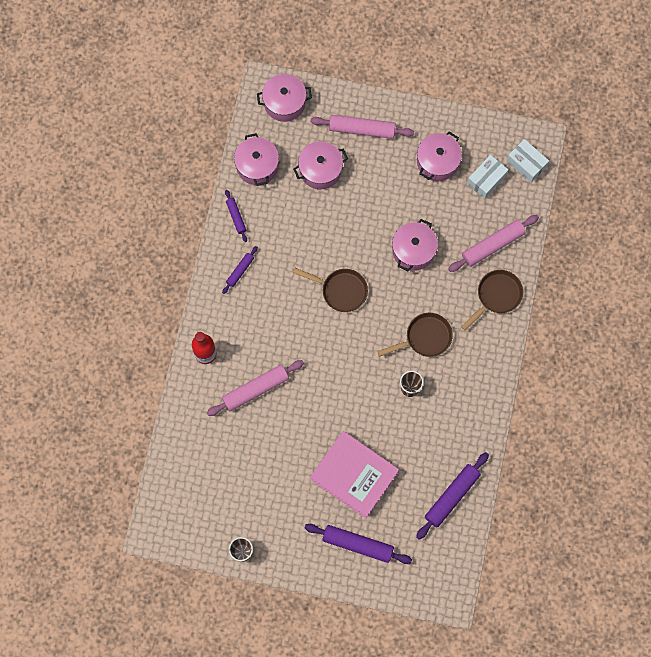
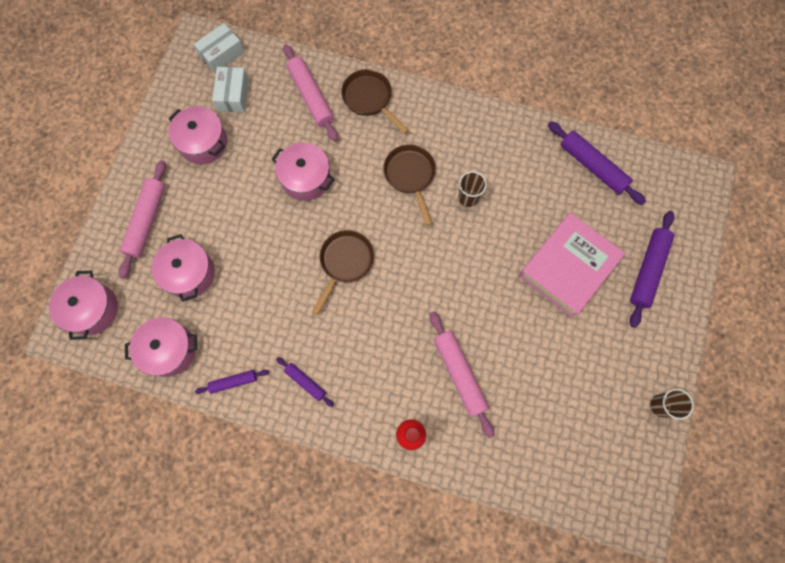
camera: 85 degrees left, 0 degrees up
(486, 179) = (233, 95): white box -> white box turned 45 degrees clockwise

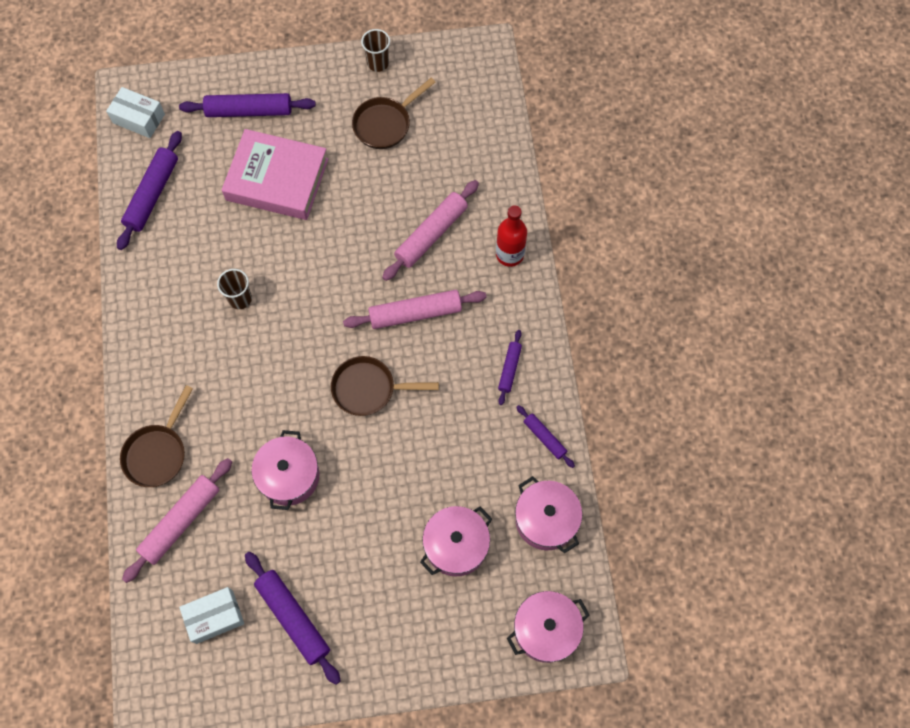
camera: 115 degrees left, 5 degrees down
(147, 221) = (419, 629): pink rolling pin -> pink rolling pin (415, 313)
(203, 143) = (293, 618): pink pot -> purple rolling pin
(222, 54) = (161, 663): white box -> white box (138, 118)
(410, 176) = (239, 366): brown pan -> brown pan (385, 124)

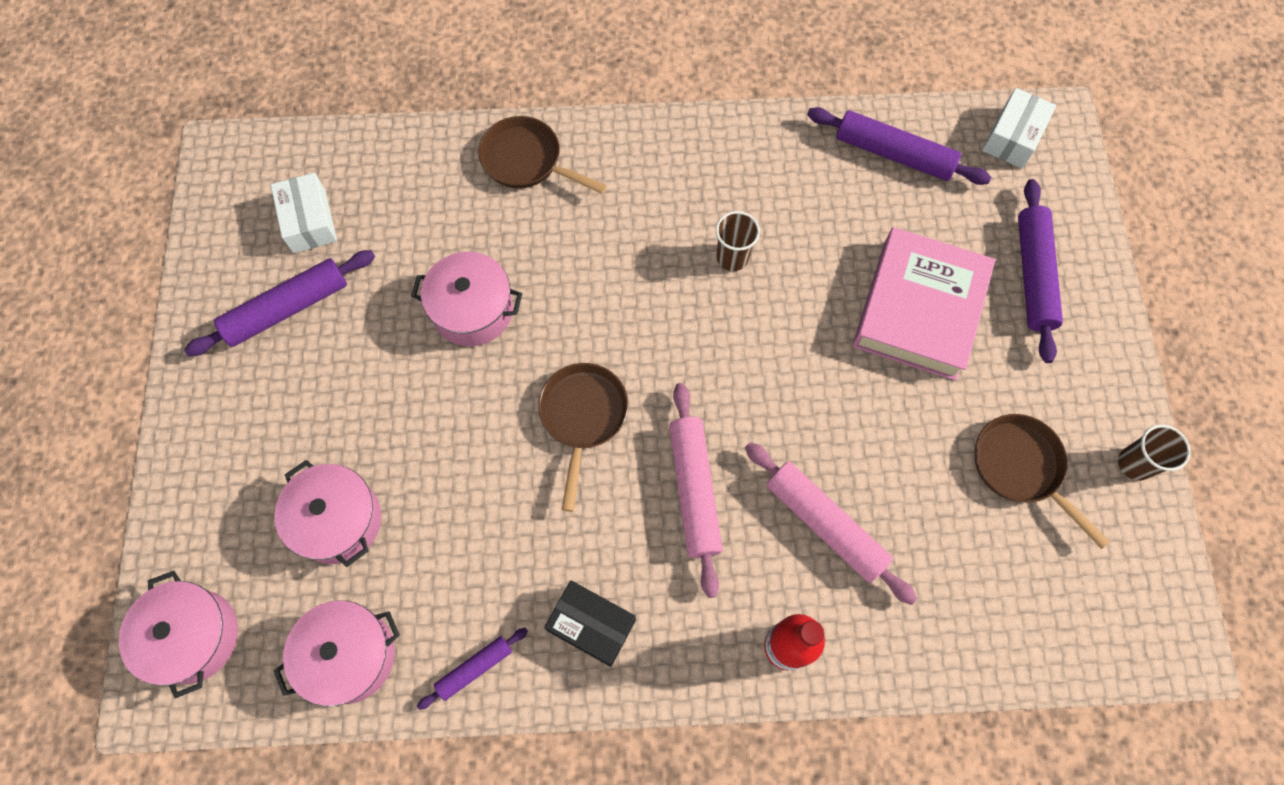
camera: 95 degrees right, 0 degrees up
(181, 521) = (435, 186): pink rolling pin -> none
(509, 369) = (591, 625): purple rolling pin -> black box

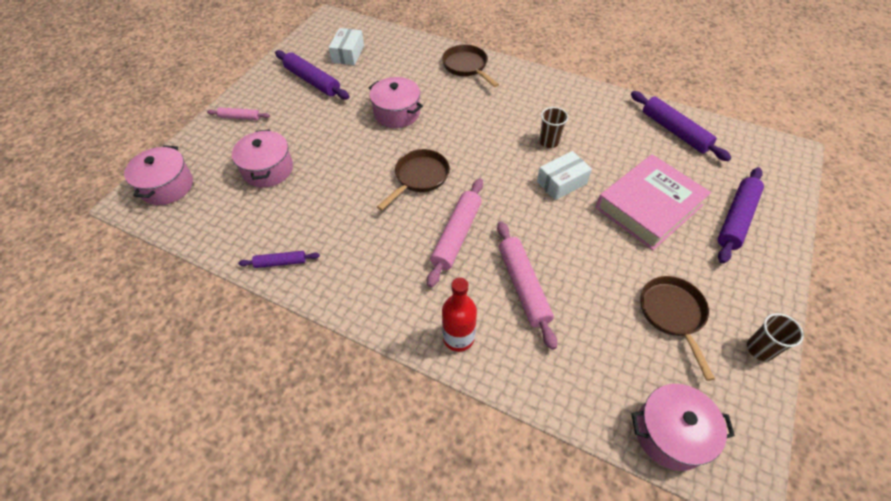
camera: 30 degrees right, 15 degrees down
(214, 444) = (240, 117): none -> pink rolling pin
(287, 309) = (312, 81): purple rolling pin -> purple rolling pin turned 45 degrees clockwise
(349, 655) = (227, 227): pink pot -> pink pot (670, 433)
(591, 625) = (355, 272): black box -> none
(1012, 137) = (757, 149): white box -> white box (561, 182)

